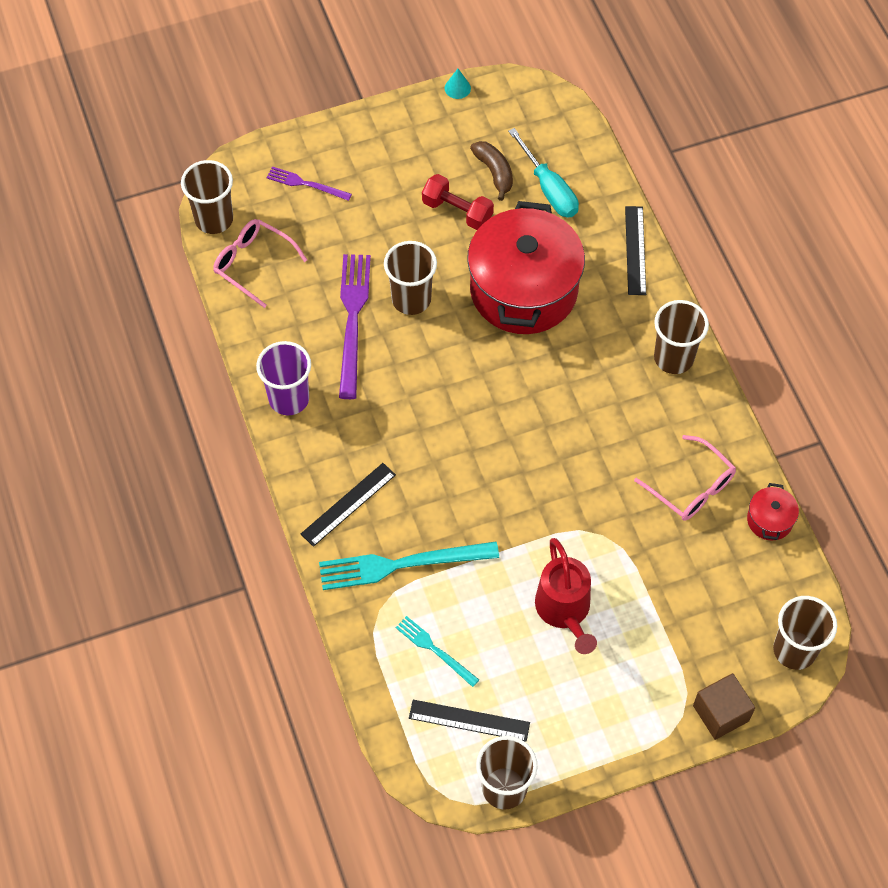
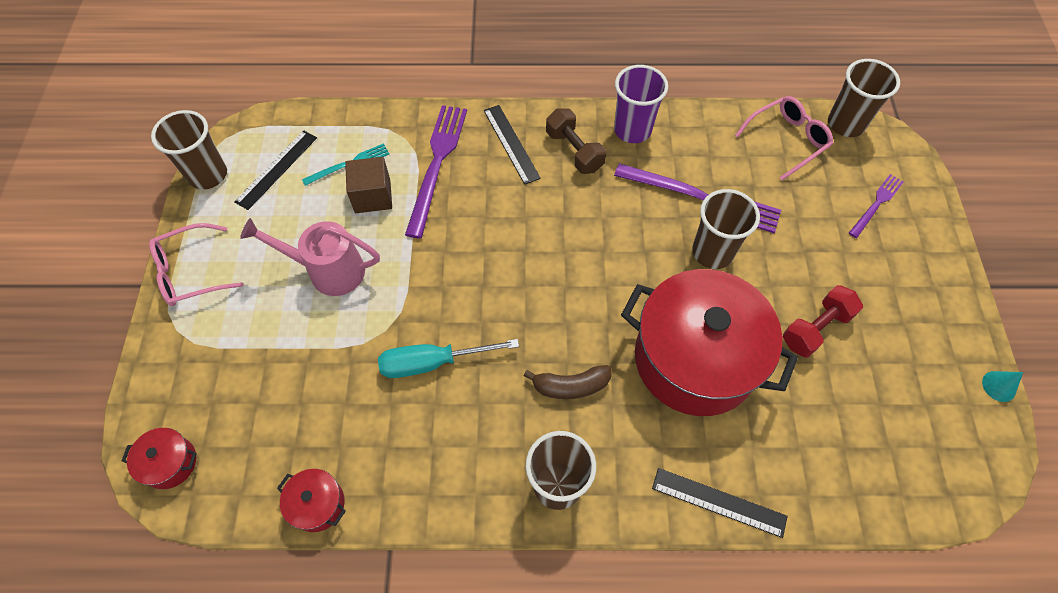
camera: 110 degrees right, 0 degrees up
(336, 443) = (574, 151): none -> brown dumbbell
(401, 565) = (437, 164): turquoise fork -> purple fork
(494, 172) = (864, 384): brown banana -> brown banana (571, 386)
(549, 189) = (830, 435): turquoise screwdriver -> turquoise screwdriver (433, 362)
(565, 611) = (328, 271): red watering can -> pink watering can
(691, 487) = (394, 437): pink glasses -> pink glasses (191, 272)
(721, 713) = (157, 364): brown cube -> brown cube (372, 196)
(794, 650) = (170, 463): brown cup -> red pot

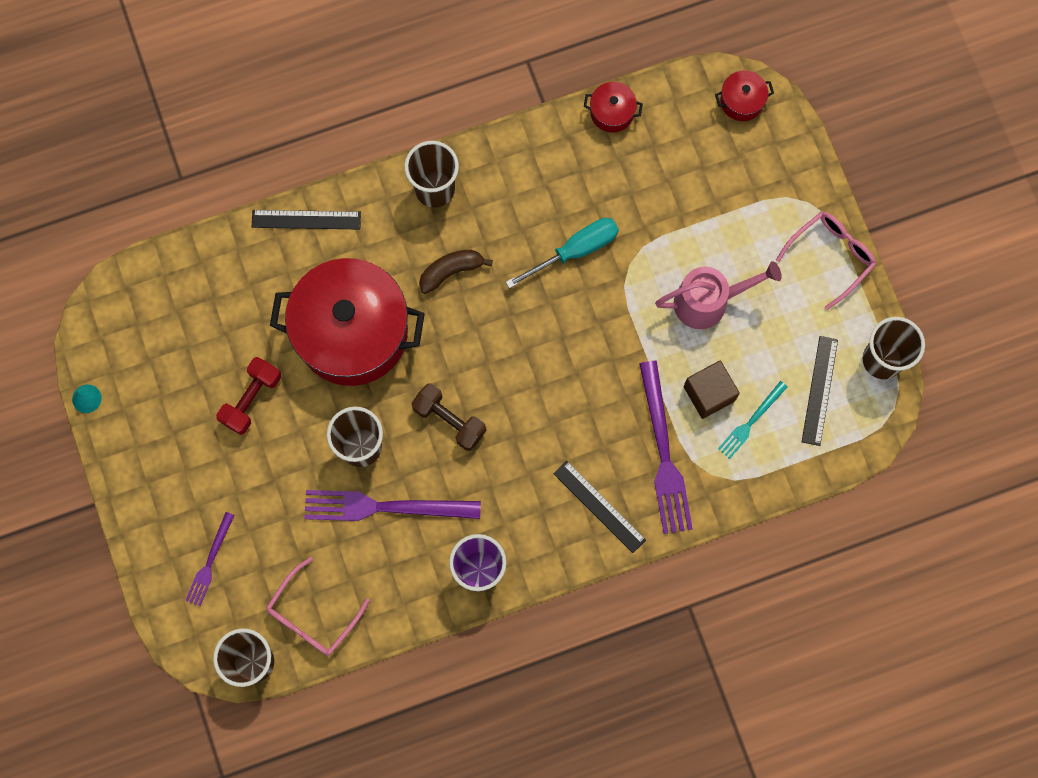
camera: 160 degrees right, 15 degrees up
(574, 151) = (531, 520): brown dumbbell -> brown dumbbell (449, 420)

